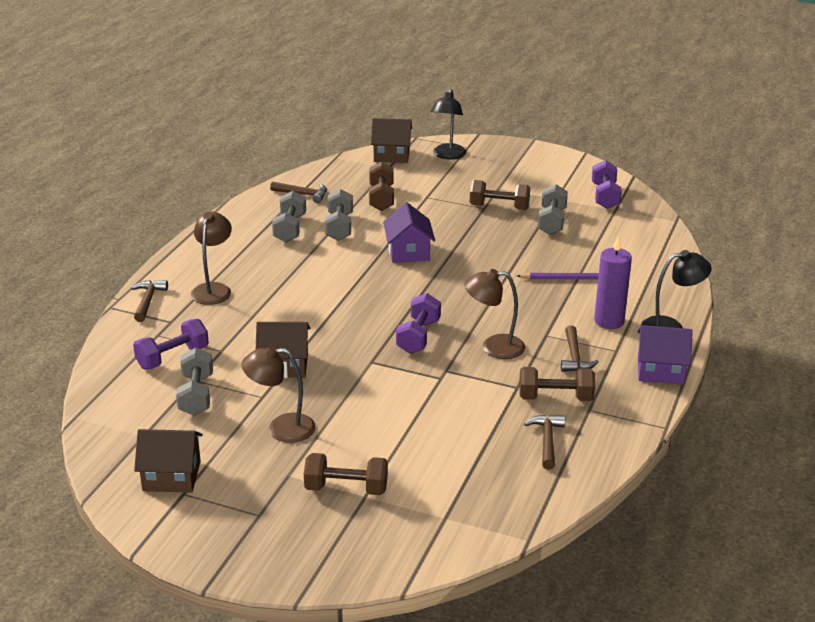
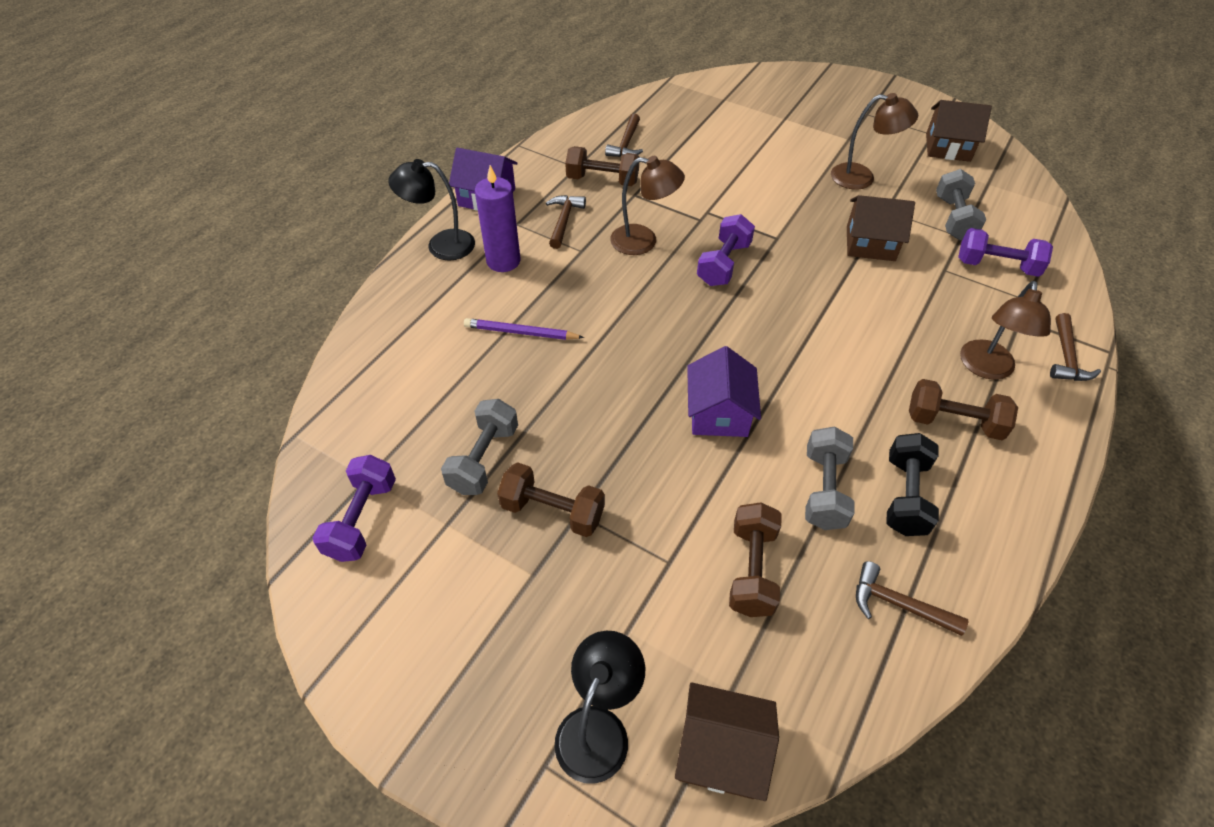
camera: 170 degrees left, 20 degrees up
(172, 357) = (996, 266): purple dumbbell -> purple dumbbell turned 45 degrees clockwise
(290, 228) = (905, 496): grey dumbbell -> black dumbbell
(346, 488) = (800, 125): brown dumbbell -> brown dumbbell (953, 422)

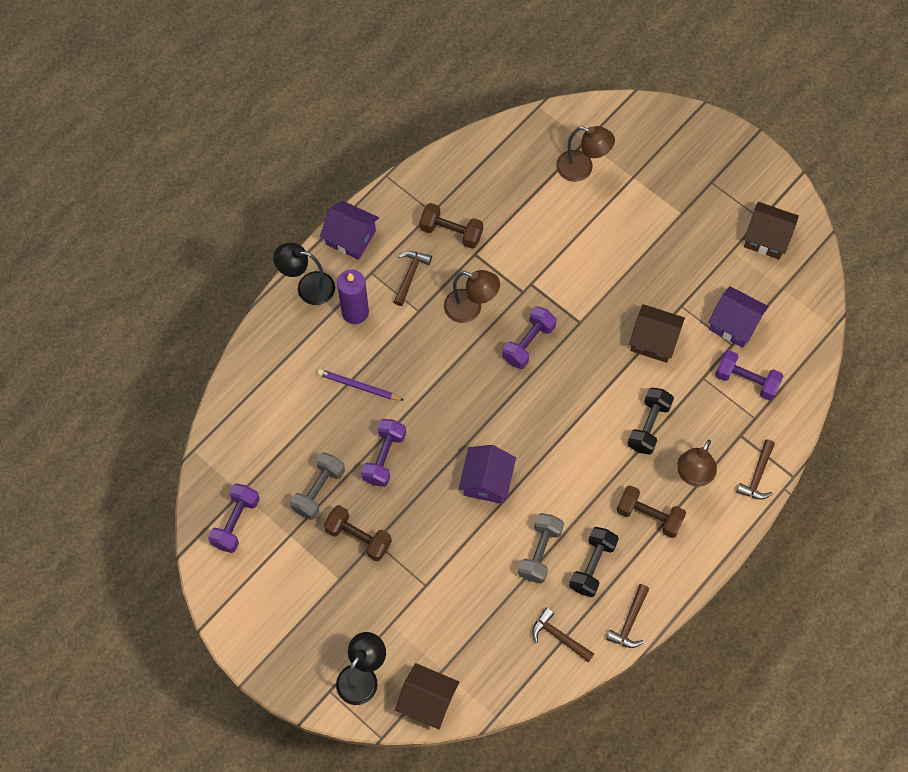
camera: 10 degrees right, 15 degrees up
(570, 405) = (384, 457): none -> purple dumbbell
(626, 144) = (481, 189): brown hammer -> brown hammer (629, 622)
(752, 570) = (476, 599): brown dumbbell -> none
(862, 178) = (675, 264): brown lamp -> brown lamp (582, 168)
(904, 324) = (648, 426): none -> black dumbbell
(953, 218) = (734, 324): grey dumbbell -> purple house

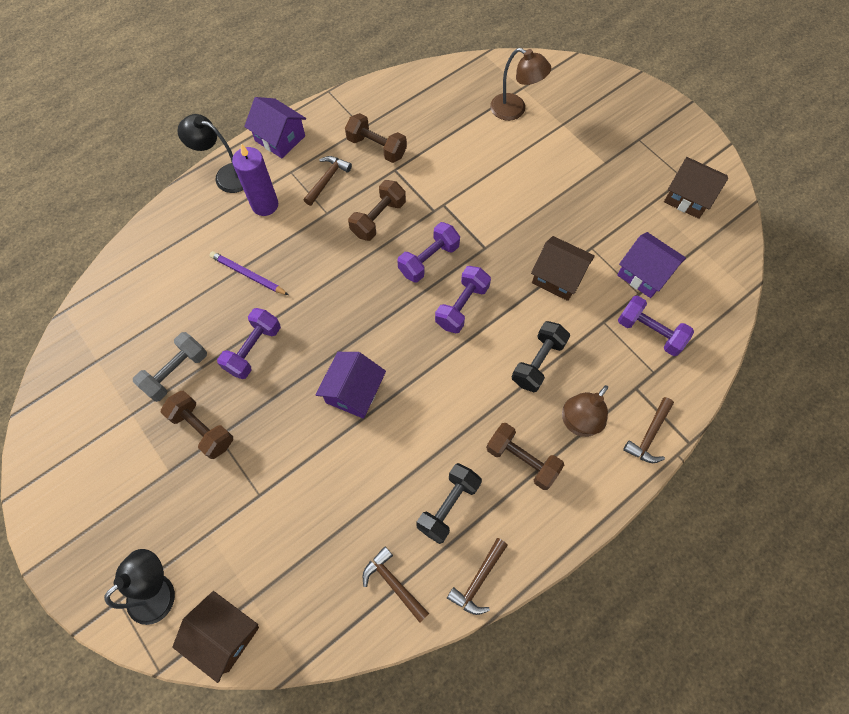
camera: 10 degrees right, 0 degrees up
(236, 522) = (81, 391): purple dumbbell -> purple dumbbell (462, 306)
(470, 309) = (378, 218): brown lamp -> brown dumbbell
(540, 552) = (393, 480): grey dumbbell -> none

